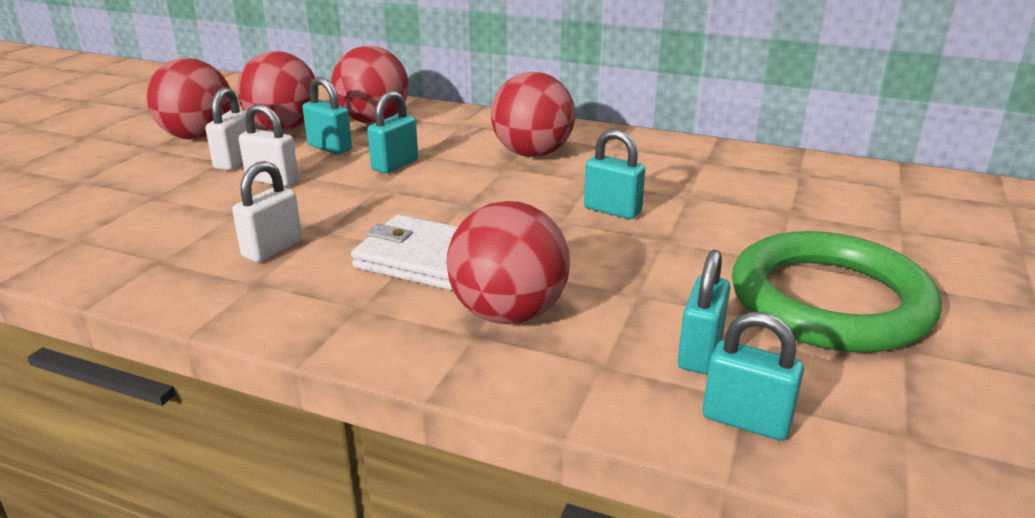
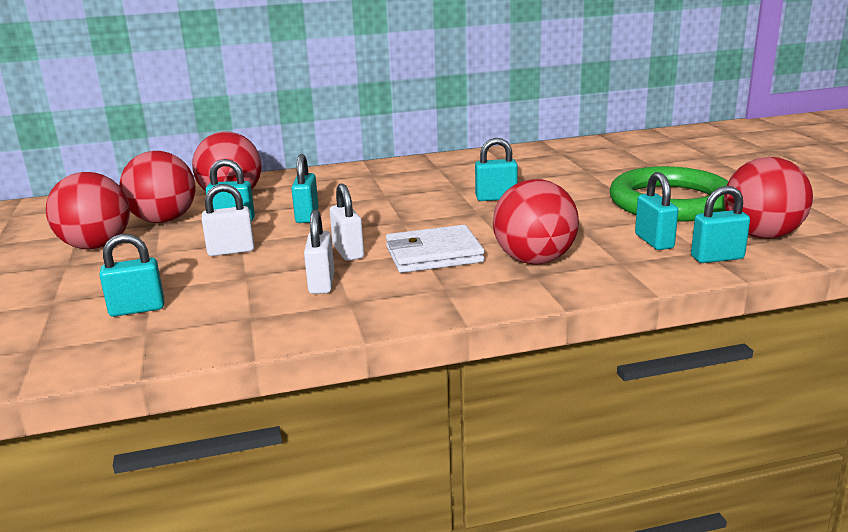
camera: 35 degrees left, 5 degrees down
(111, 213) = (137, 309): none -> turquoise padlock
(235, 161) = (171, 250): white padlock -> white padlock (348, 252)
(532, 154) = (390, 184): red ball -> red ball (761, 235)

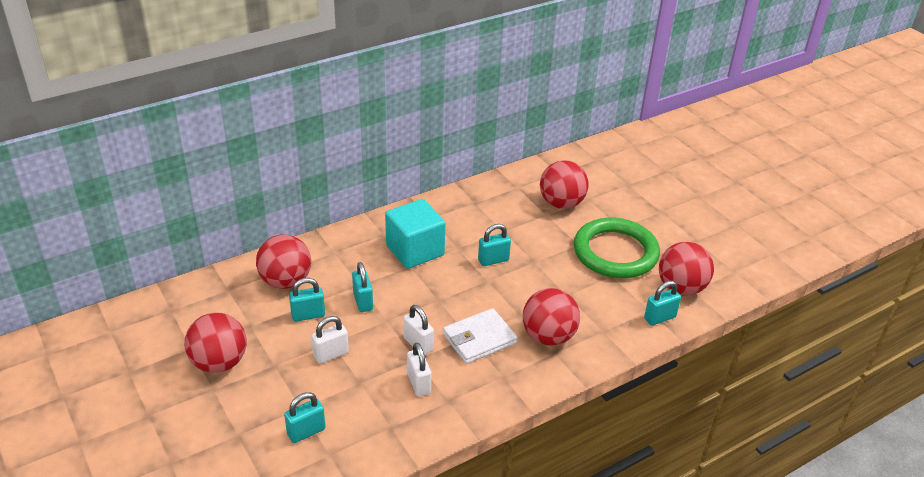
camera: 20 degrees left, 15 degrees up
(164, 220) = (251, 321): red ball -> red ball (561, 203)
(401, 186) = (415, 250): none -> turquoise cube
(654, 241) = (617, 304): turquoise padlock -> none

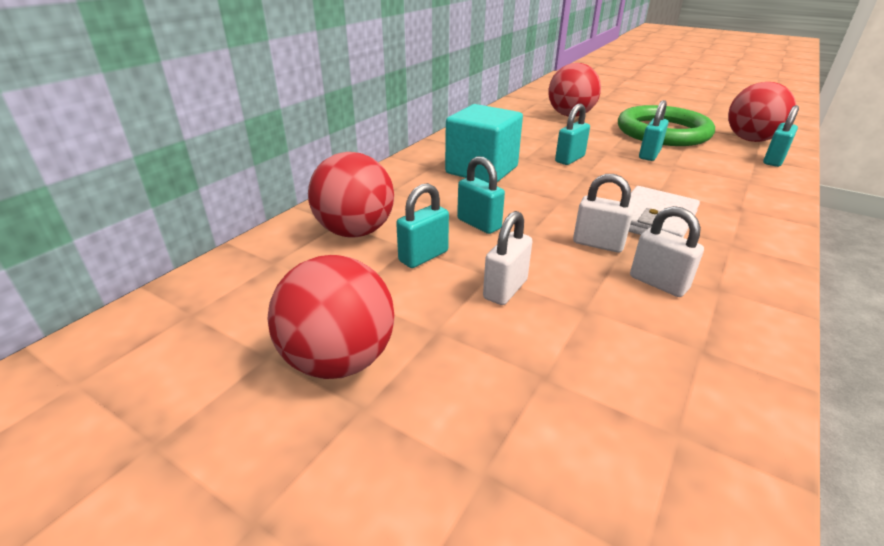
camera: 25 degrees left, 5 degrees down
(306, 432) = (597, 412): turquoise padlock -> turquoise padlock (649, 155)
(548, 336) = (713, 198): red ball -> none

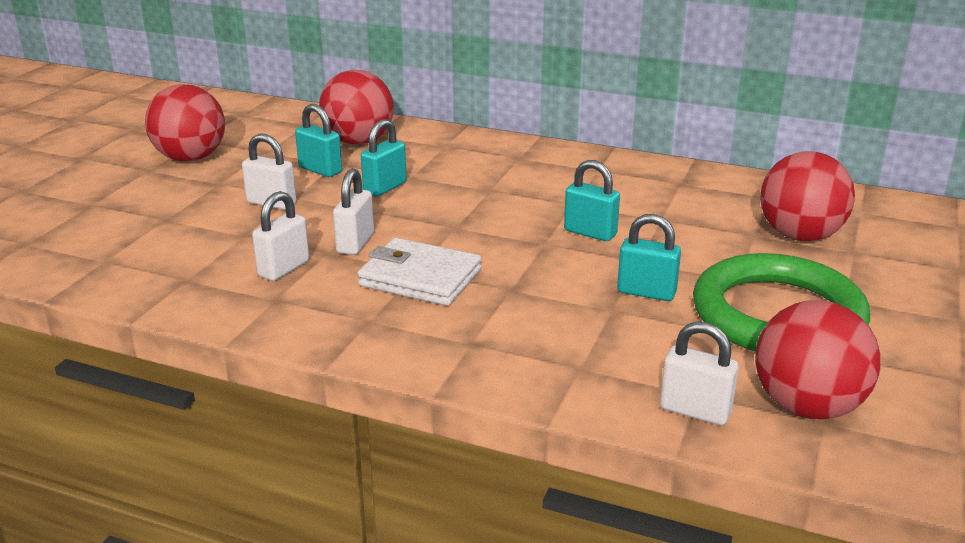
camera: 80 degrees right, 5 degrees down
(481, 170) = (522, 182): turquoise cube -> none
(773, 160) = (695, 411): turquoise padlock -> white padlock

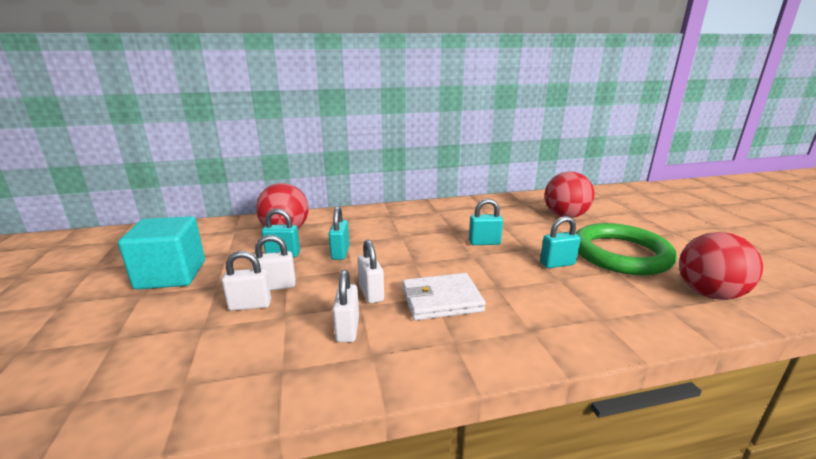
camera: 35 degrees left, 5 degrees down
(190, 158) = (171, 275): red ball -> turquoise cube
(695, 411) = (682, 318): white padlock -> white padlock (250, 305)

